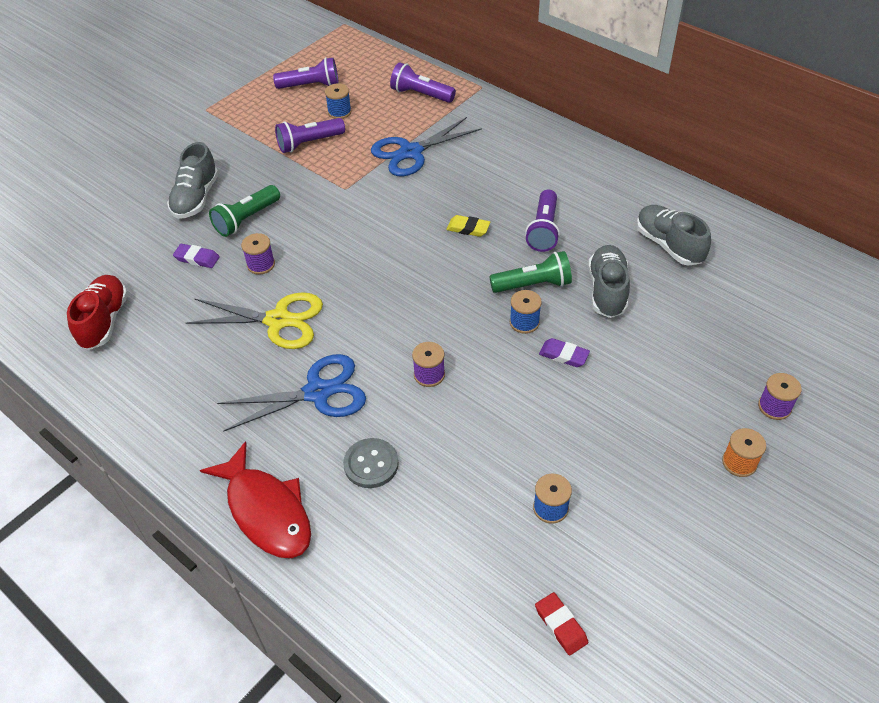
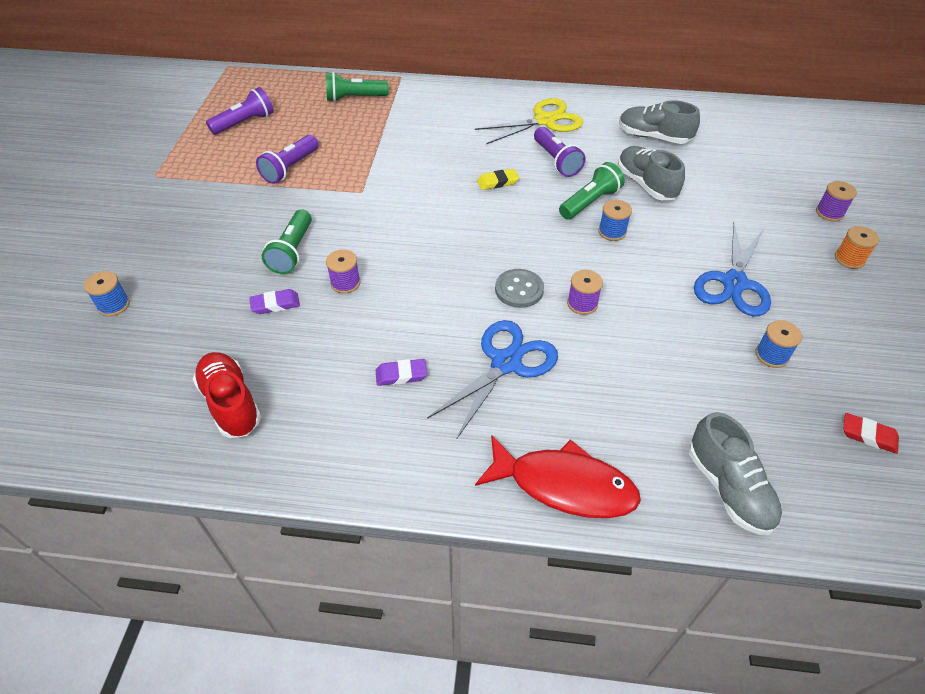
camera: 35 degrees left, 0 degrees up
(196, 198) = (221, 253): grey shoe -> grey shoe (728, 488)
(278, 320) = (409, 321): yellow scissors -> yellow scissors (544, 120)
(339, 112) = (294, 134): blue spool -> blue spool (114, 305)
(371, 464) = (610, 396): grey button -> grey button (519, 290)
(411, 152) = (391, 143): blue scissors -> blue scissors (734, 283)
(421, 95) = (355, 98): purple flashlight -> green flashlight
(563, 355) = (664, 242): purple eraser -> purple eraser (401, 375)

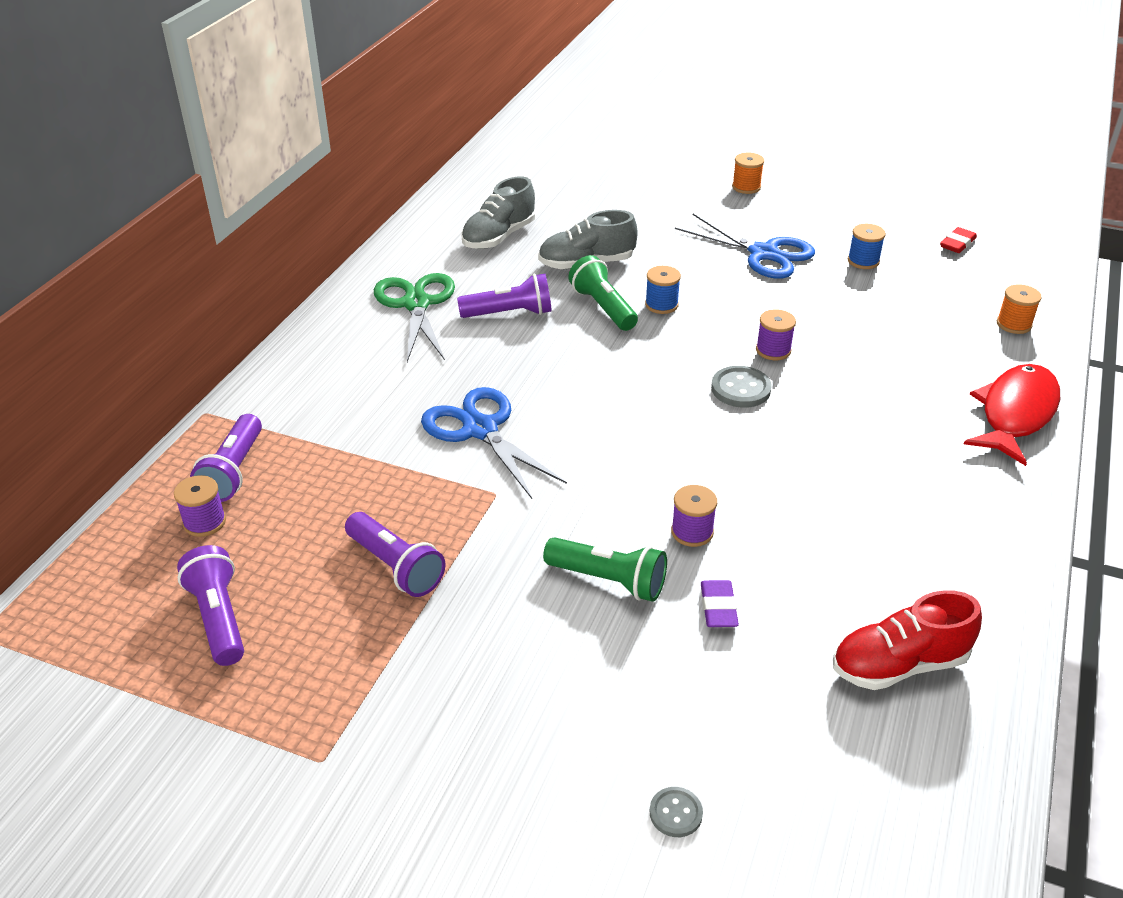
camera: 75 degrees left, 10 degrees down
(114, 305) = (675, 813): blue spool -> grey button
(355, 98) = (234, 471): green flashlight -> purple flashlight
(401, 375) = (863, 502): purple eraser -> none
(497, 182) = (531, 367): yellow eraser -> none
(506, 363) = (854, 420): blue scissors -> blue scissors (480, 430)
(544, 120) = (416, 304): yellow scissors -> green scissors
(728, 488) = (1013, 324): grey shoe -> orange spool
(829, 213) = (677, 176): purple spool -> purple spool (204, 522)

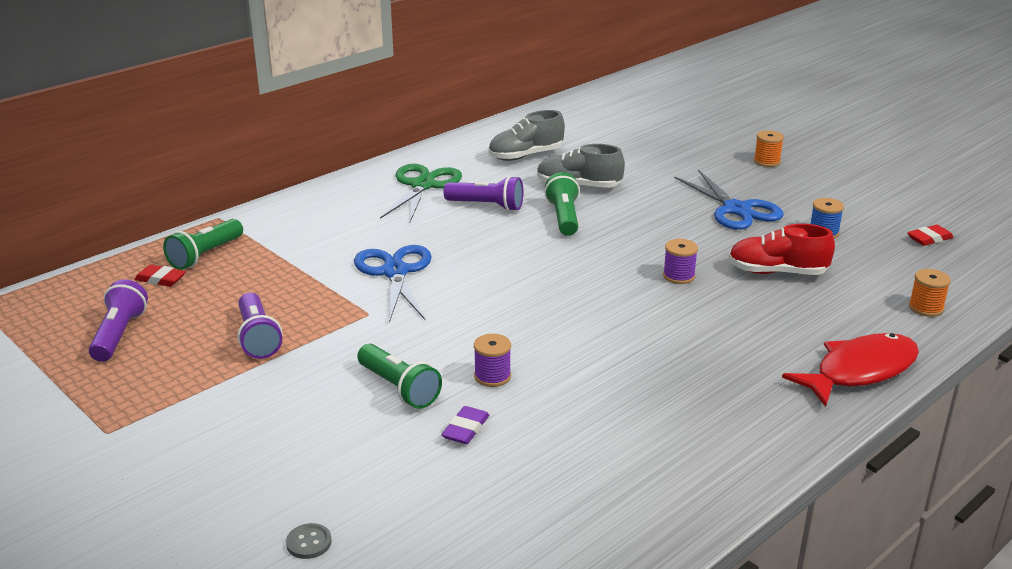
camera: 25 degrees right, 10 degrees down
(204, 522) = (160, 279): purple spool -> red eraser
(234, 471) = (205, 255): purple flashlight -> green flashlight
(661, 305) = (613, 225): blue spool -> none
(740, 389) = (625, 295): grey button -> none
(898, 665) = (575, 509): red shoe -> red shoe (777, 272)

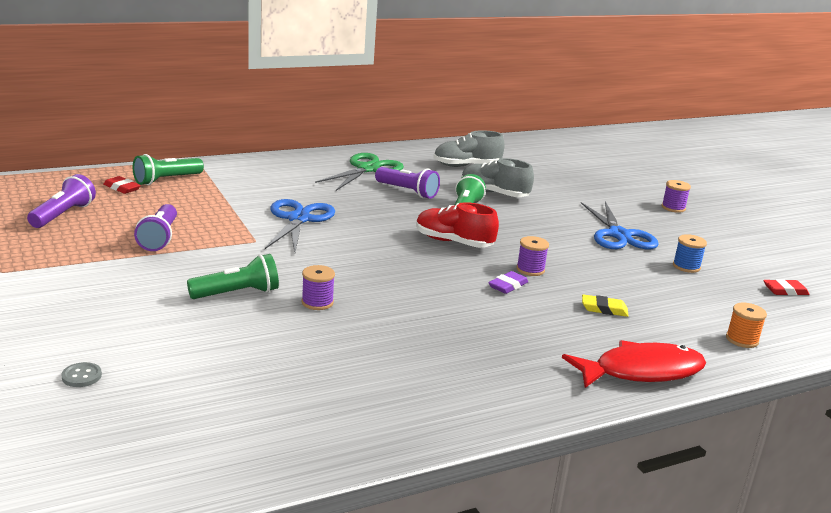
camera: 15 degrees right, 5 degrees down
(399, 388) = (237, 293): green flashlight -> green flashlight turned 90 degrees counterclockwise
(466, 429) = (266, 332): purple eraser -> purple eraser (508, 286)
(766, 161) = (673, 208): orange spool -> purple spool
(777, 272) = (620, 285): red shoe -> red shoe (453, 242)
(780, 306) = (604, 309): none -> yellow eraser

